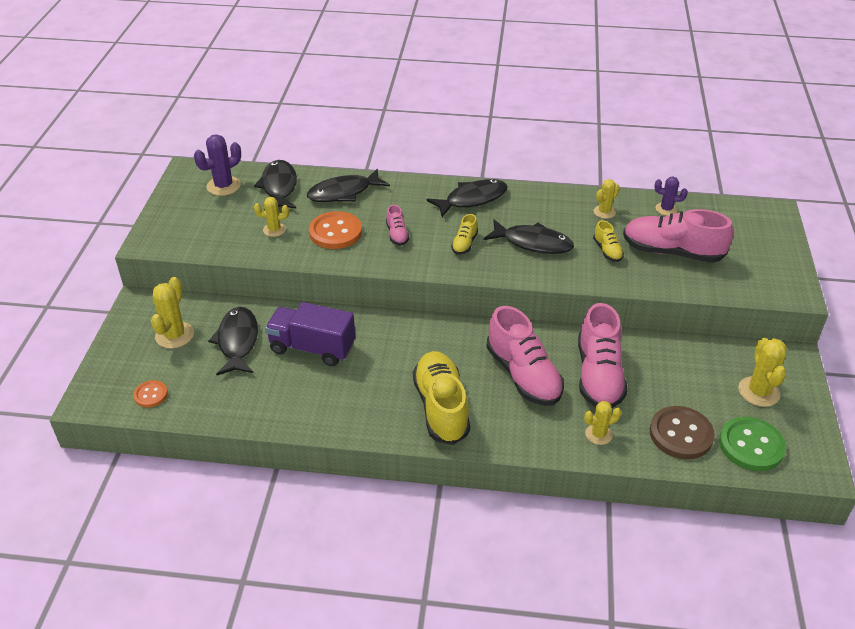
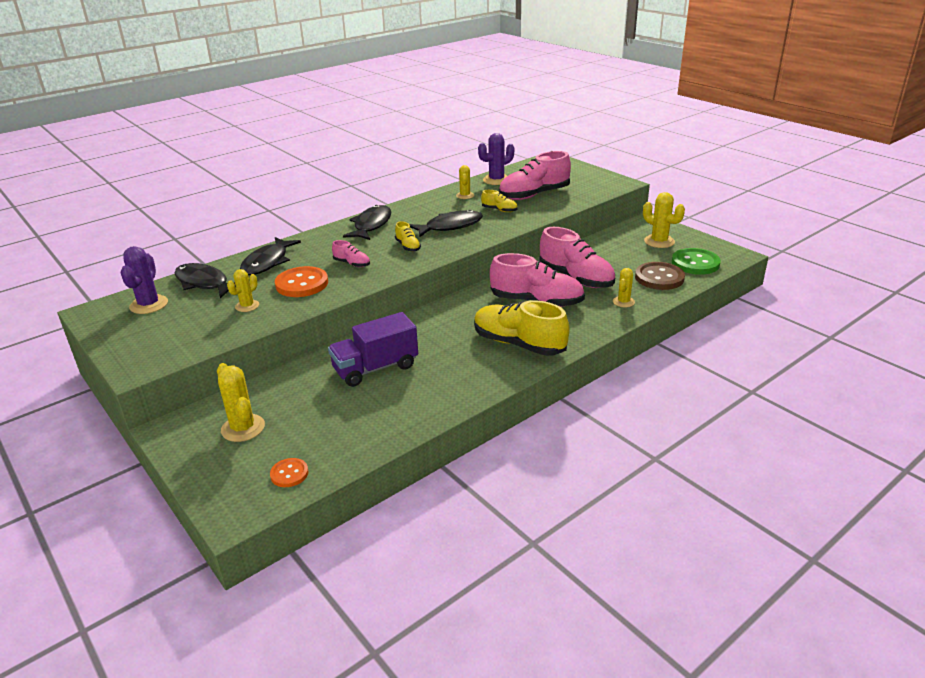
camera: 45 degrees left, 10 degrees down
(237, 341) = (308, 399): black fish -> none
(666, 209) = (496, 180): purple cactus -> purple cactus, size x1.57

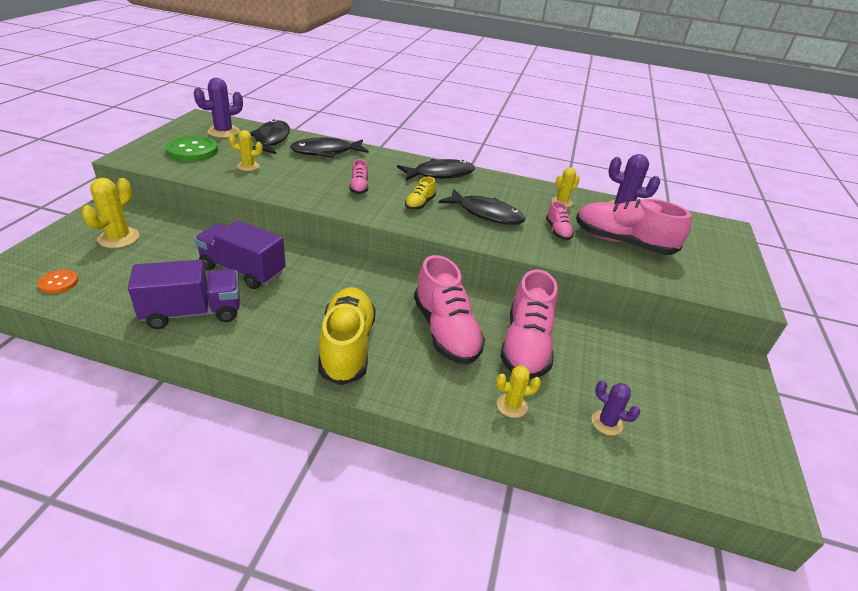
camera: 50 degrees right, 5 degrees up
(302, 284) = (303, 176): orange button -> none
(412, 404) = (193, 312): none -> purple truck
(499, 210) = (557, 231): yellow shoe -> pink shoe
(659, 241) = (701, 393): yellow cactus -> none
(659, 278) = (607, 423): brown button -> purple cactus
(695, 263) = (689, 451): green button -> green button (192, 151)

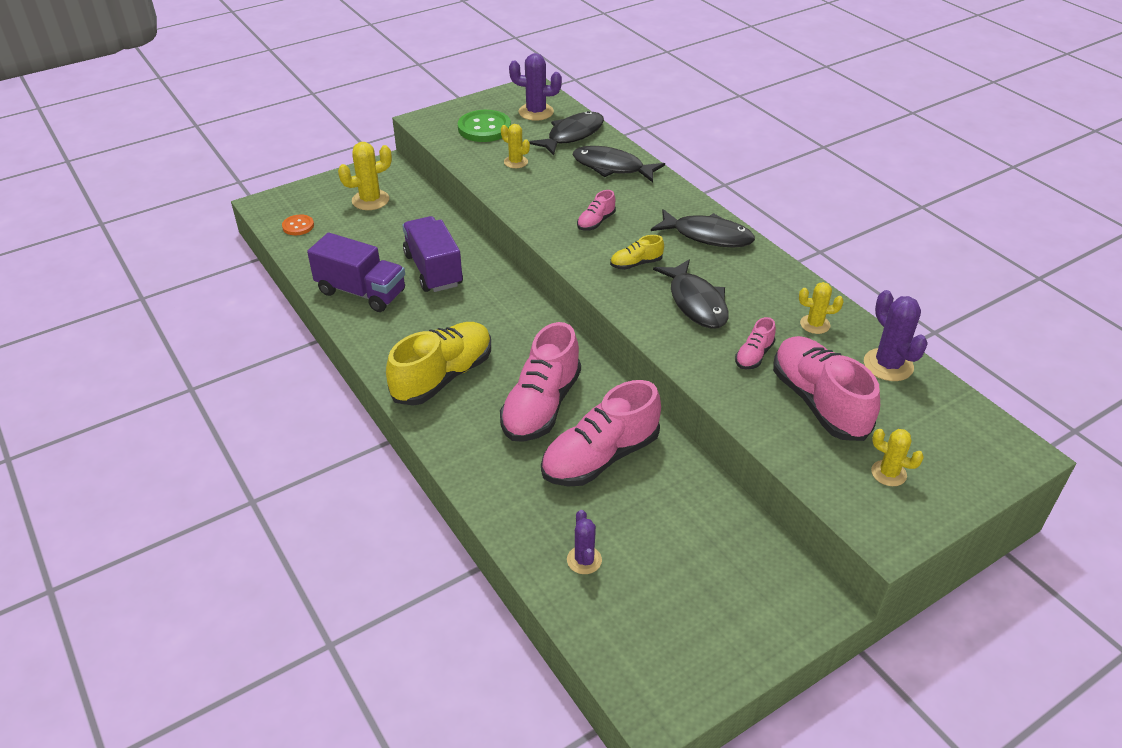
camera: 45 degrees right, 5 degrees up
(511, 406) = (518, 497): yellow cactus -> yellow cactus (888, 473)

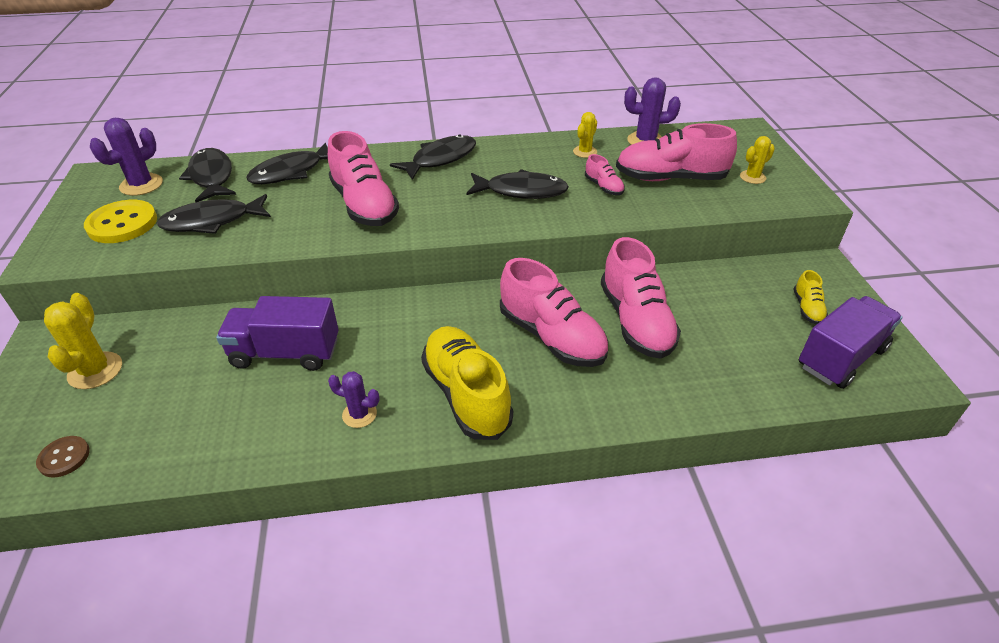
camera: 65 degrees left, 0 degrees up
(298, 226) = (64, 457): orange button -> brown button
(361, 292) = (267, 426): purple truck -> purple truck (841, 358)
(484, 128) = (122, 224): green button -> yellow button
(516, 162) = (212, 221): yellow cactus -> black fish
(584, 560) = (753, 369): purple cactus -> purple cactus (359, 414)
(596, 222) = (364, 205): pink shoe -> pink shoe, size x2.14
(636, 264) = (445, 203): yellow shoe -> yellow shoe (807, 308)

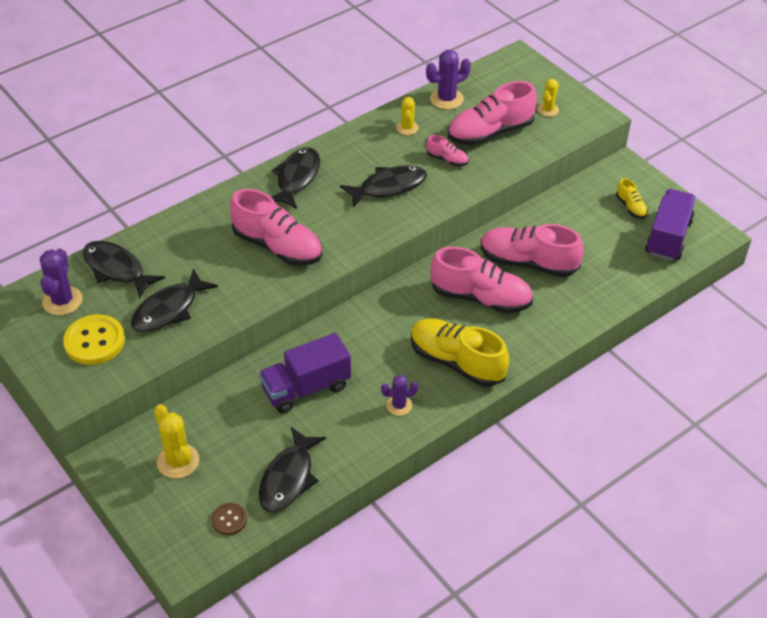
camera: 30 degrees left, 5 degrees up
(291, 172) = (182, 238): black fish -> black fish (288, 478)
(636, 321) = (528, 263): pink shoe -> pink shoe turned 150 degrees clockwise

